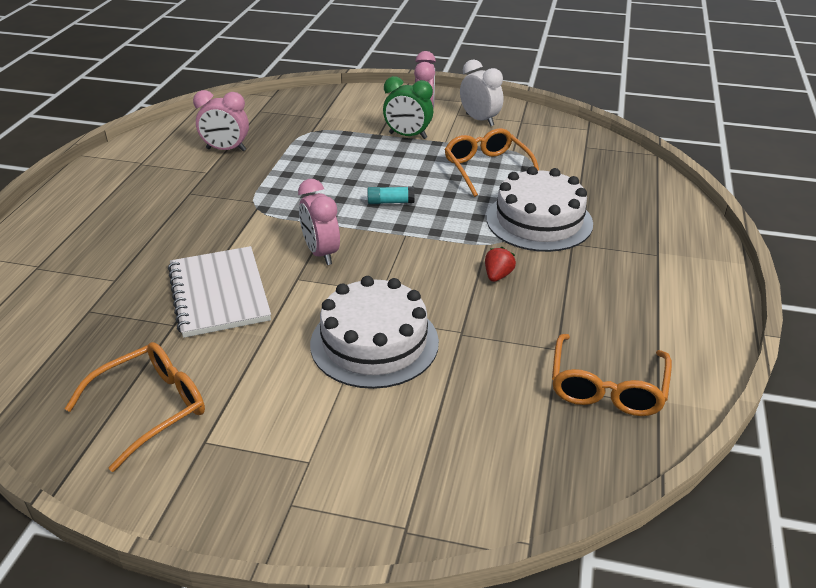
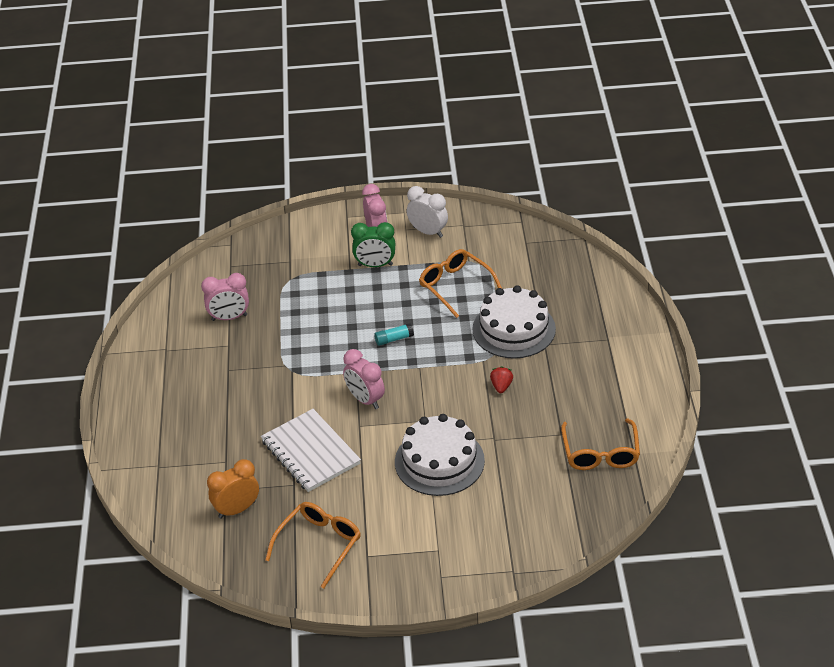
camera: 15 degrees left, 5 degrees up
(83, 336) = (237, 509): none -> orange clock

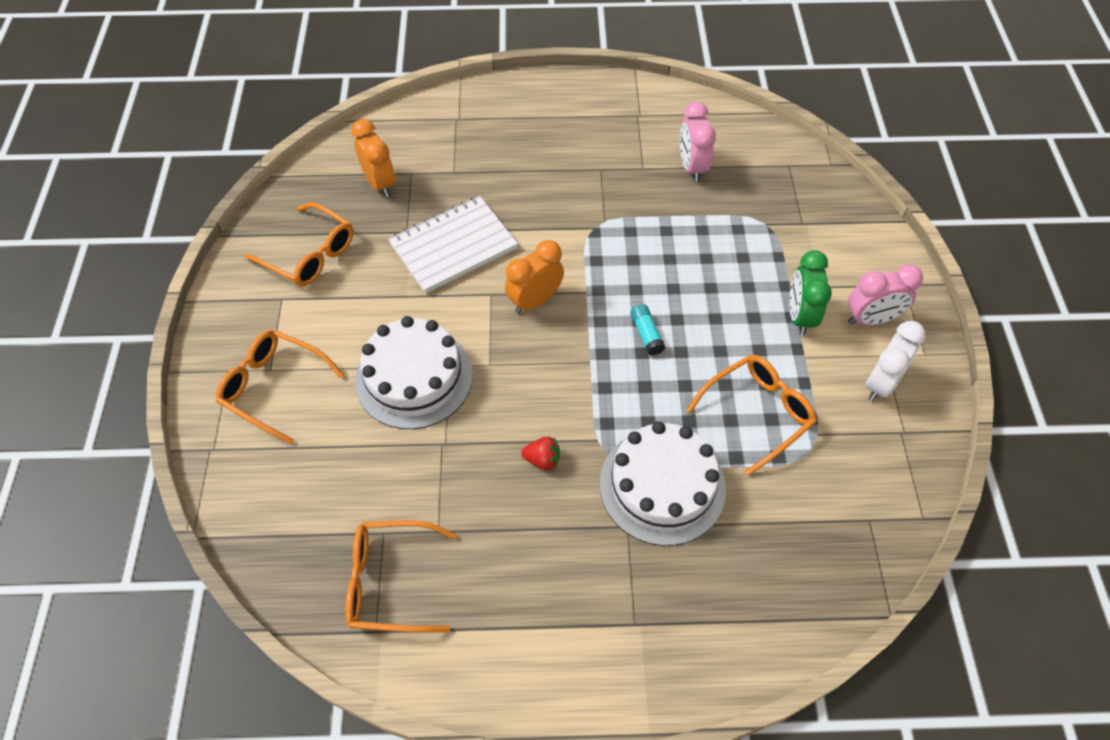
camera: 90 degrees right, 15 degrees up
(365, 399) = (535, 301): pink clock -> orange clock
(454, 544) = (274, 387): none -> orange glasses

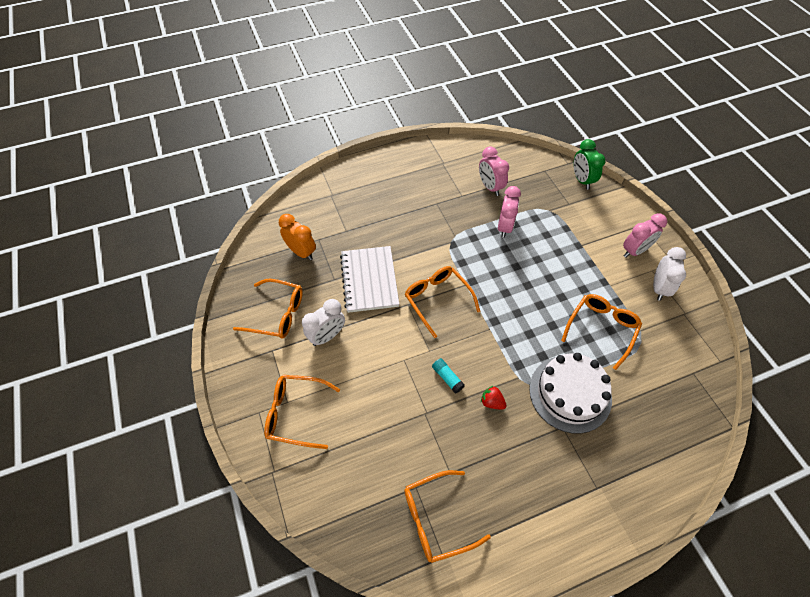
camera: 20 degrees left, 0 degrees up
(361, 302) = (327, 336): none -> white clock
(414, 377) = (386, 375): white cake -> none
(453, 246) = (369, 280): white notebook -> white notebook turned 45 degrees counterclockwise
(535, 301) = (437, 300): orange clock -> orange glasses
(542, 460) = (492, 402): red strawberry -> red strawberry turned 135 degrees counterclockwise
(646, 334) = (514, 300): turquoise glue stick -> turquoise glue stick (447, 378)
(684, 229) = (504, 227): none -> pink clock
(799, 316) = (595, 261): green clock -> green clock (581, 180)

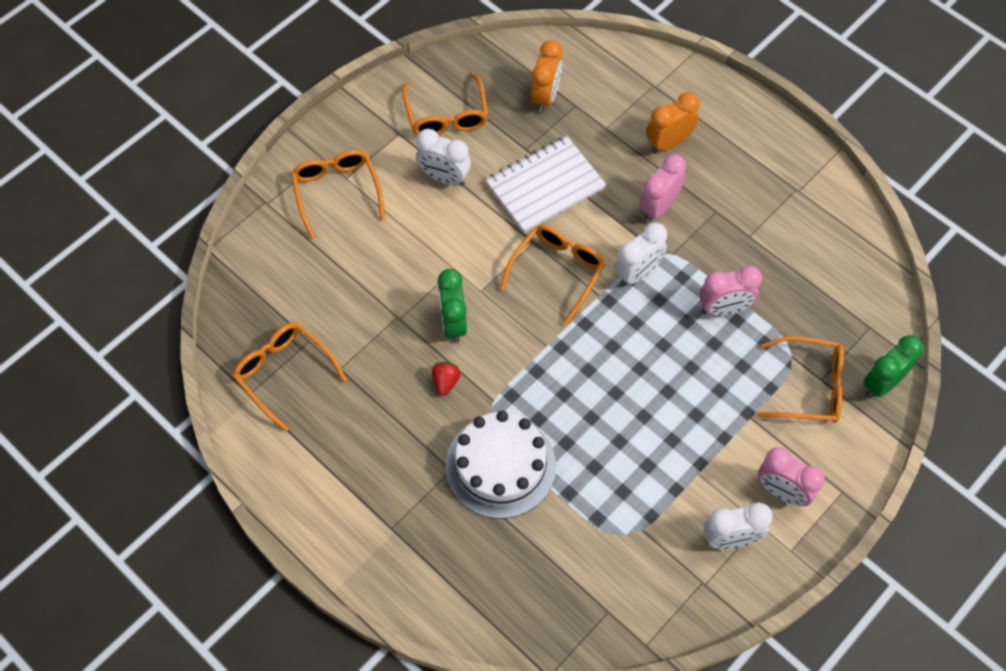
camera: 65 degrees right, 5 degrees up
(376, 205) = (668, 143): none -> orange clock
(447, 378) = (453, 323): turquoise glue stick -> green clock
(459, 258) = (637, 273): none -> white clock
(490, 187) = (788, 266): pink clock -> pink clock (658, 207)
(601, 329) = (617, 479): orange glasses -> orange glasses (809, 387)

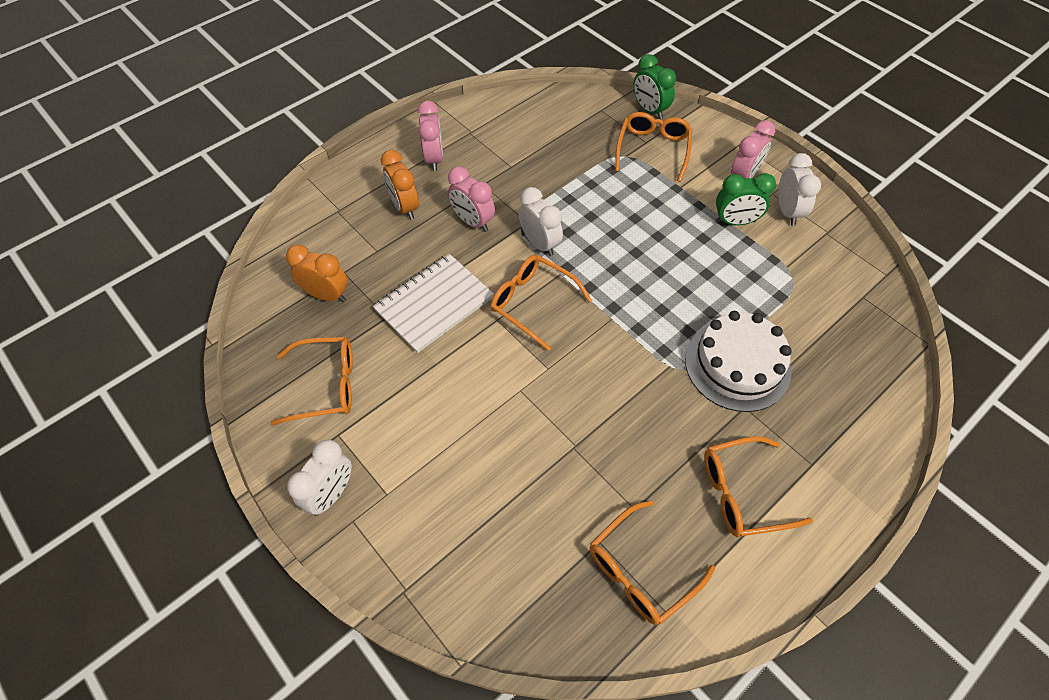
camera: 85 degrees left, 5 degrees down
(337, 192) = (405, 505): orange glasses -> orange glasses (742, 493)
(444, 177) = (406, 392): white clock -> white clock (331, 494)
(445, 382) = (650, 406): red strawberry -> none
(453, 323) = (584, 394): green clock -> green clock (735, 221)
(545, 186) = (434, 304): white notebook -> white notebook turned 75 degrees clockwise
(724, 309) = (580, 190): pink clock -> pink clock (434, 159)

